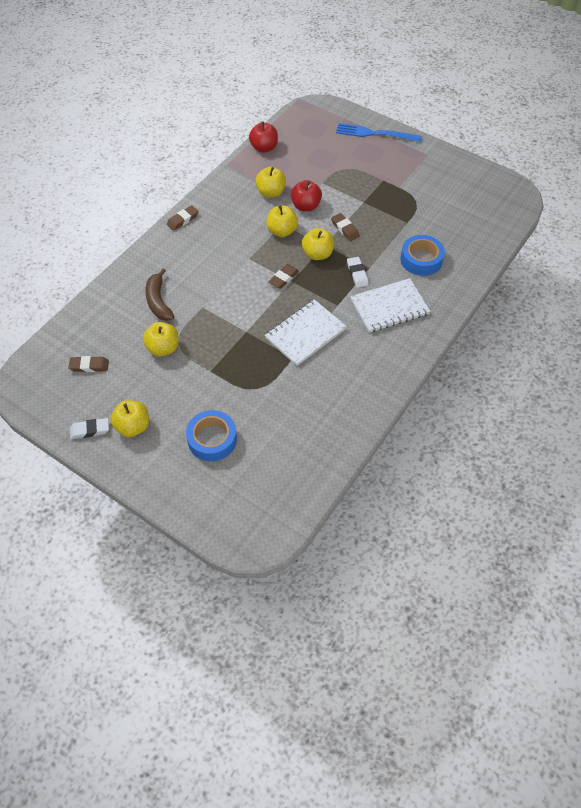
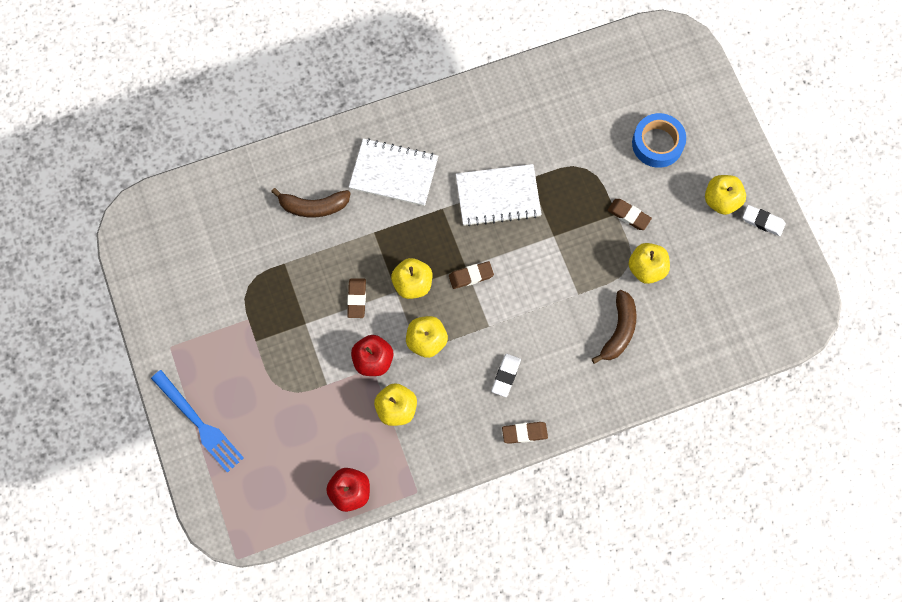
camera: 145 degrees left, 15 degrees up
(89, 366) = (730, 294): brown eraser -> brown eraser (629, 215)
(357, 274) = (392, 232): white eraser -> white eraser (506, 376)
(421, 260) = (313, 206): blue tape -> brown banana

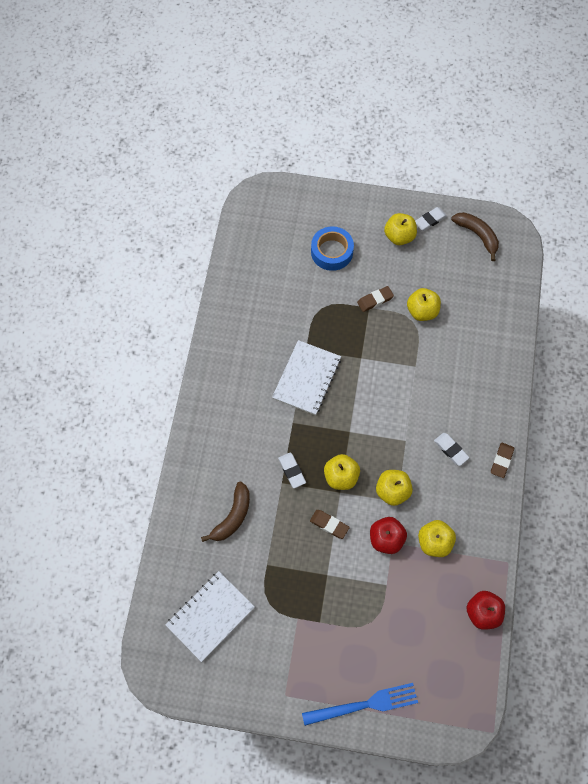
camera: 60 degrees left, 5 degrees down
(391, 235) = (292, 471): none -> white eraser
(394, 173) = (242, 442): white notebook -> white notebook (210, 616)
(471, 276) = (359, 432): brown eraser -> none
(619, 330) = (458, 355): brown banana -> brown banana (477, 235)

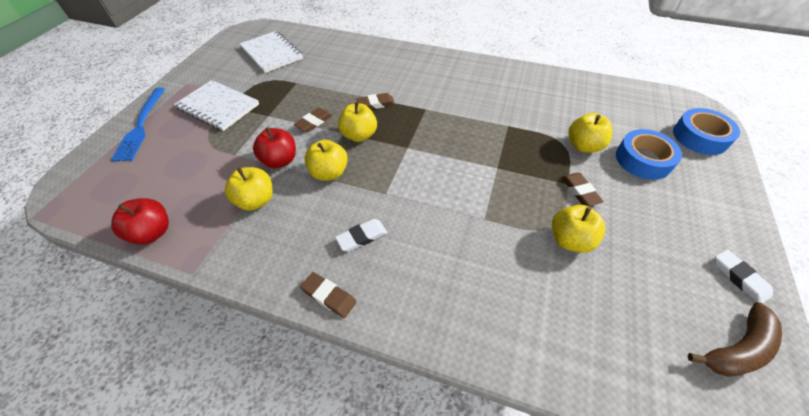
camera: 100 degrees right, 15 degrees down
(232, 516) = (346, 68): brown banana -> none
(292, 471) = (376, 104): white eraser -> brown eraser
(297, 206) = (700, 137): none -> blue tape
(306, 378) = (473, 123): white notebook -> white notebook (218, 106)
(399, 236) = (692, 232): yellow apple -> yellow apple (583, 146)

